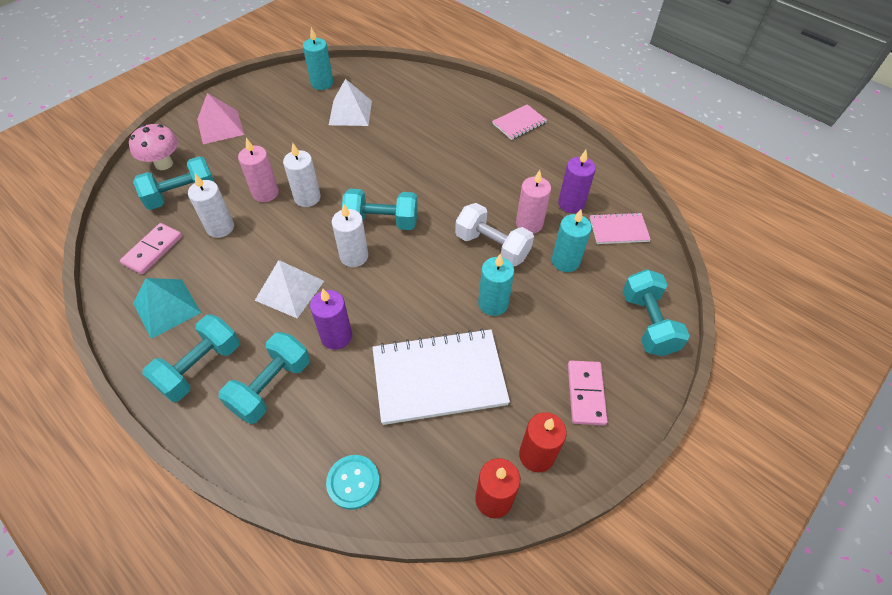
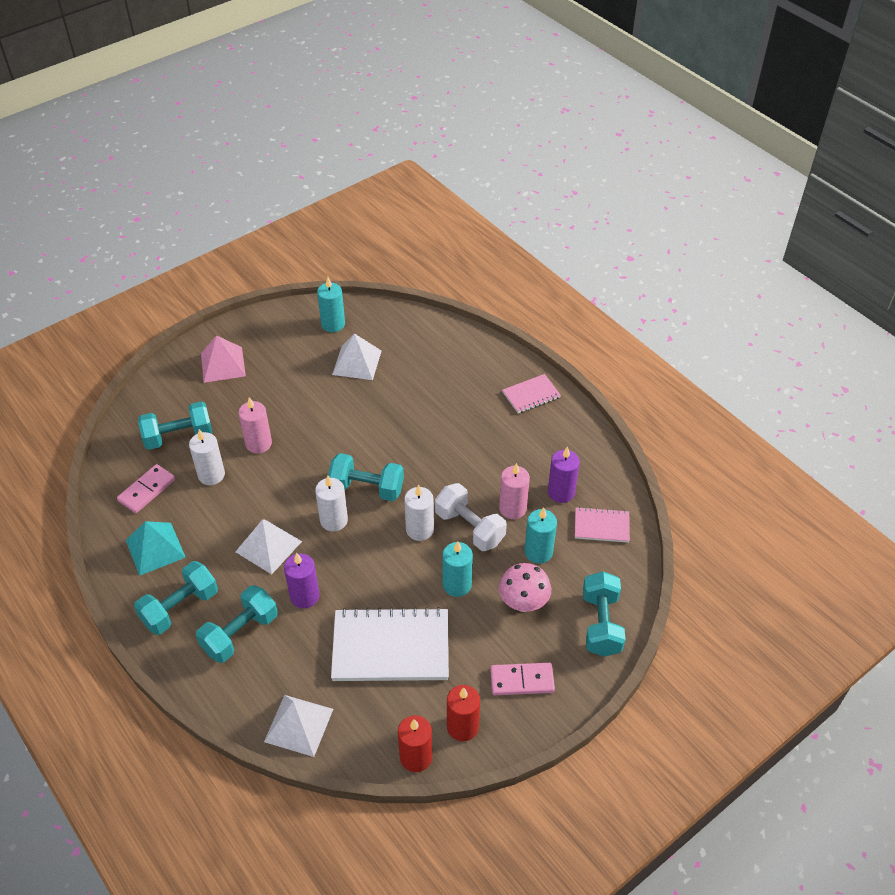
camera: 10 degrees right, 5 degrees down
(164, 164) = (164, 400): pink mushroom -> pink mushroom (523, 603)
(307, 198) = (298, 453): white candle -> white candle (420, 529)
(353, 482) = (298, 725): turquoise button -> white pyramid
(585, 393) = (522, 680): pink domino -> pink domino turned 75 degrees clockwise

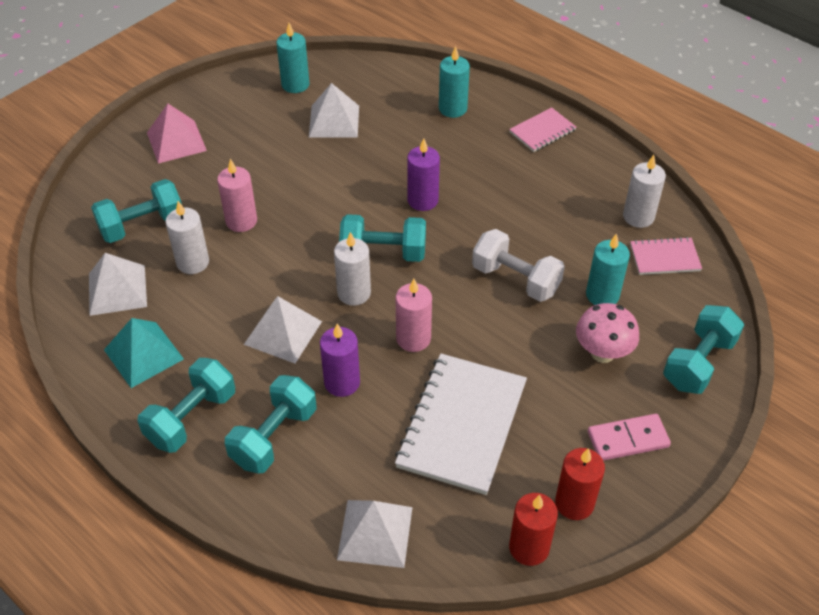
camera: 10 degrees left, 0 degrees up
(147, 490) = (117, 290): pink domino -> white pyramid
(391, 647) = (462, 425): white notebook -> white notebook turned 60 degrees counterclockwise
(420, 529) = (458, 289): white candle -> white candle (638, 217)
(457, 585) = (519, 344): turquoise candle -> turquoise candle (452, 109)
(512, 508) = (558, 252): pink candle -> pink candle (413, 338)
(561, 492) = (608, 228): purple candle -> purple candle (422, 200)
(601, 624) = (698, 363): turquoise dumbbell -> turquoise dumbbell turned 45 degrees clockwise

